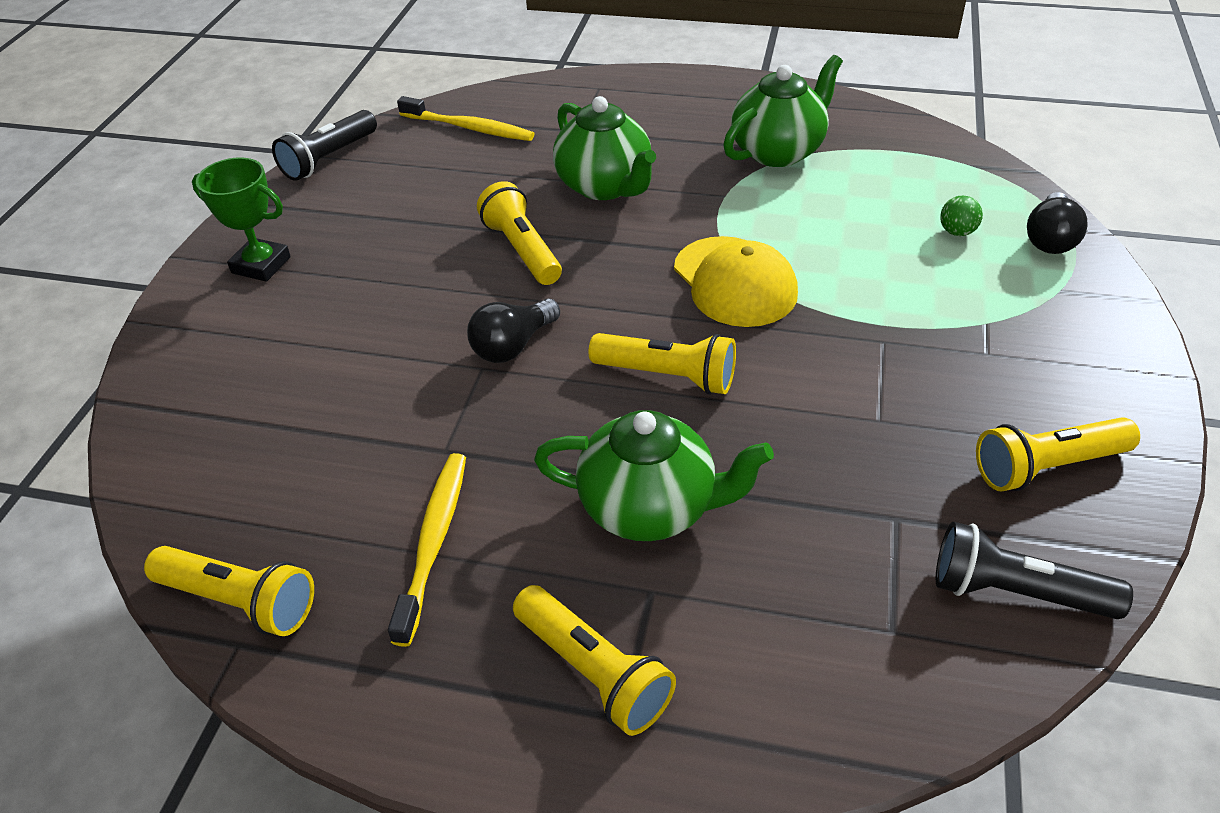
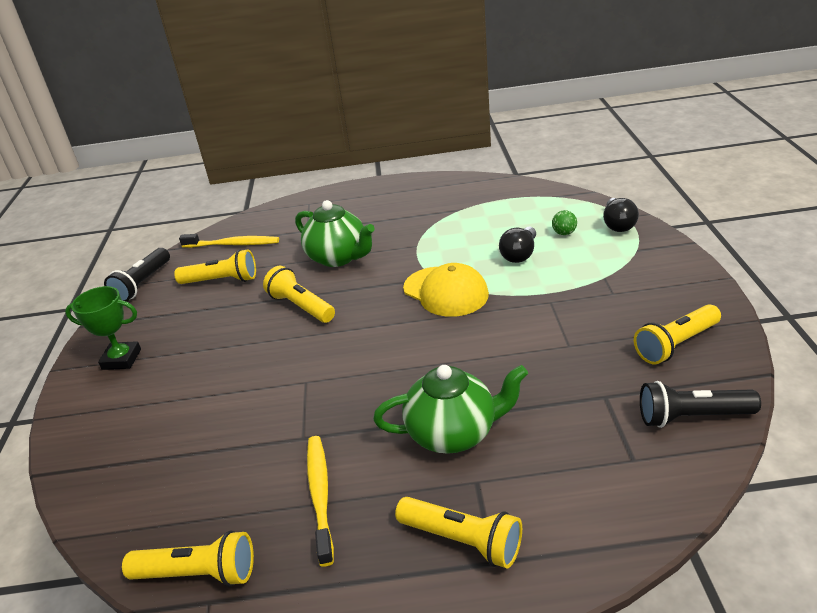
camera: 15 degrees left, 10 degrees down
(513, 346) = (320, 363): black light bulb -> black light bulb (519, 255)
(667, 376) = (429, 355): yellow flashlight -> yellow flashlight (221, 281)
(778, 151) = (438, 214): green teapot -> none

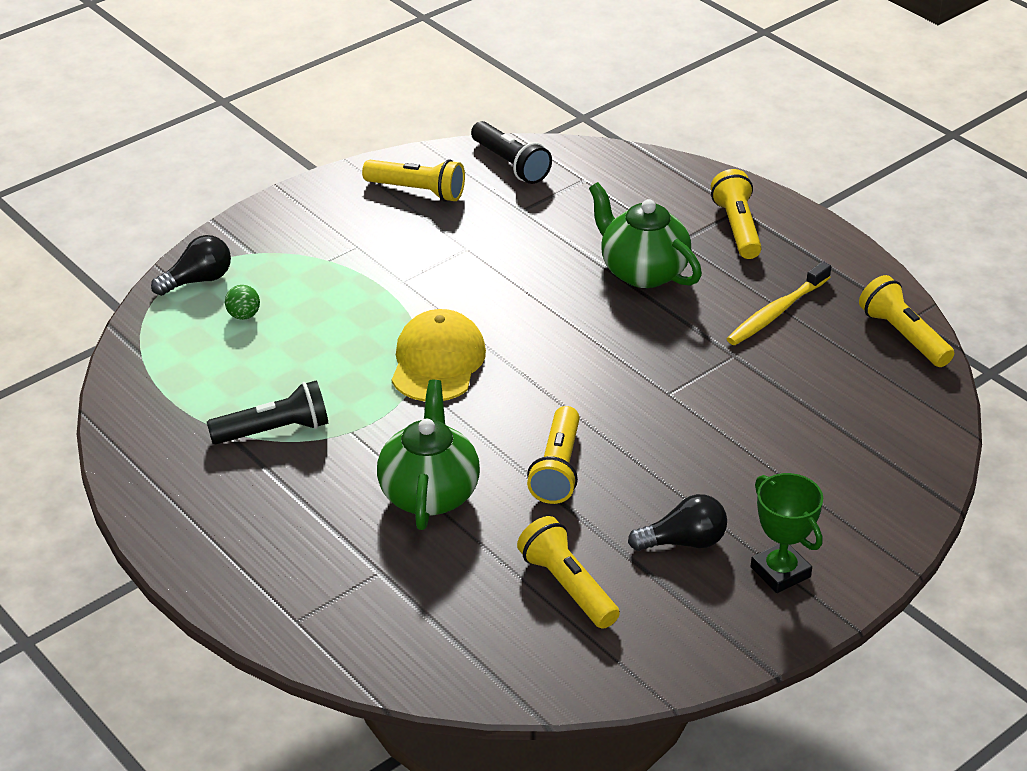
camera: 130 degrees left, 5 degrees up
(143, 284) = (643, 677): black flashlight -> black flashlight (274, 430)
(233, 244) = (475, 639): yellow toothbrush -> none
(519, 255) = (318, 334): black light bulb -> black light bulb (684, 542)

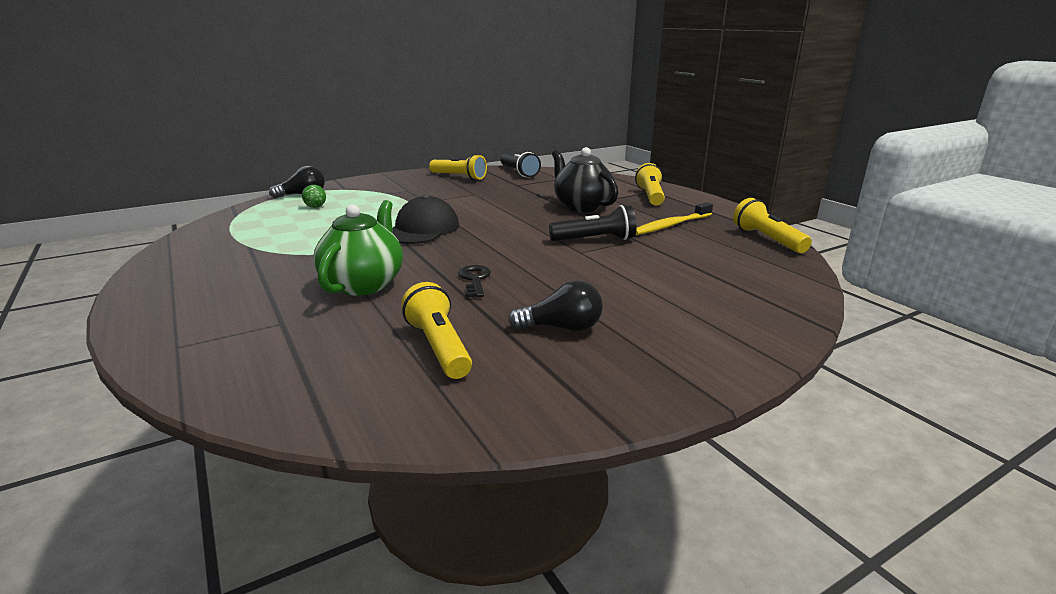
camera: 10 degrees right, 15 degrees down
(274, 430) = (282, 248): black flashlight -> black flashlight (595, 240)
(437, 362) = (422, 229): yellow cap -> black cap
(557, 469) = (474, 280): yellow flashlight -> black key
(642, 271) = (582, 206): green teapot -> black teapot
(780, 572) = (650, 356): green trophy -> none

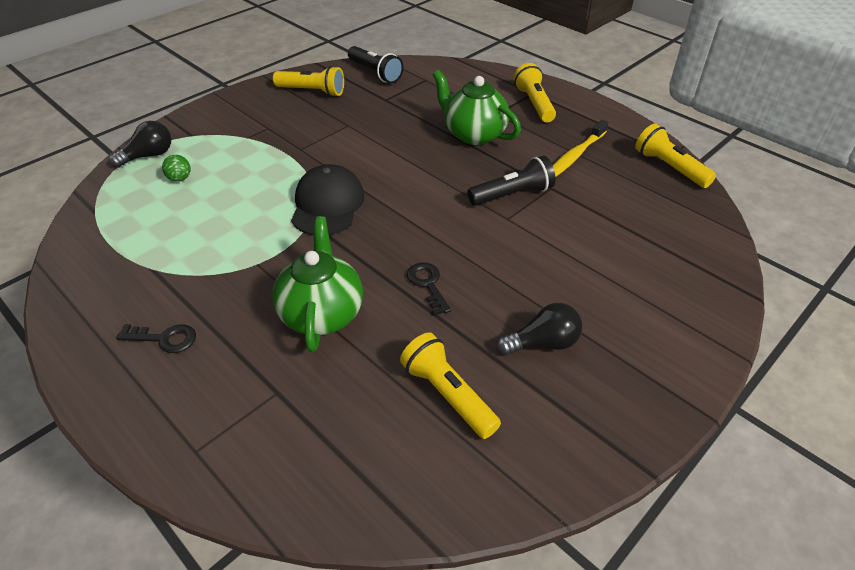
camera: 15 degrees left, 20 degrees up
(219, 281) = (164, 339): none -> black key
(582, 206) = (474, 134): black teapot -> green teapot

